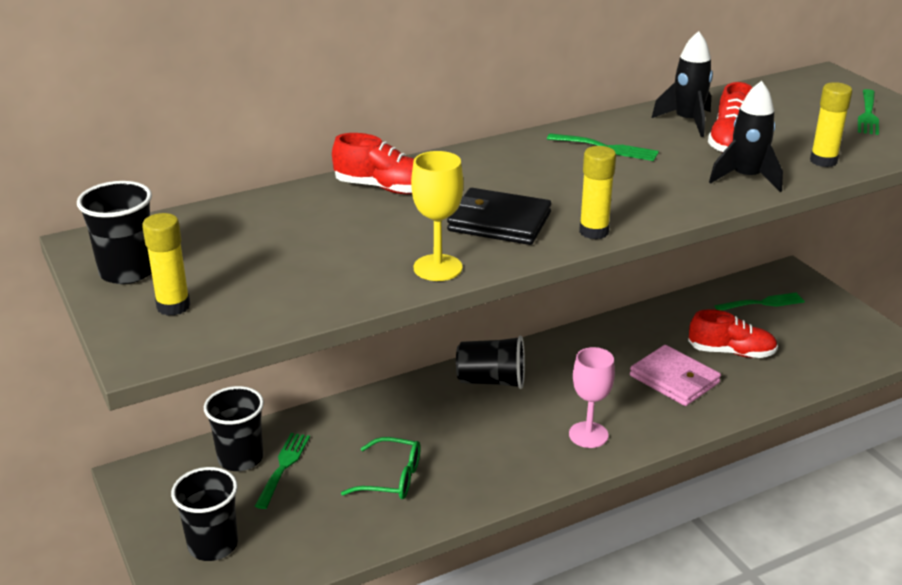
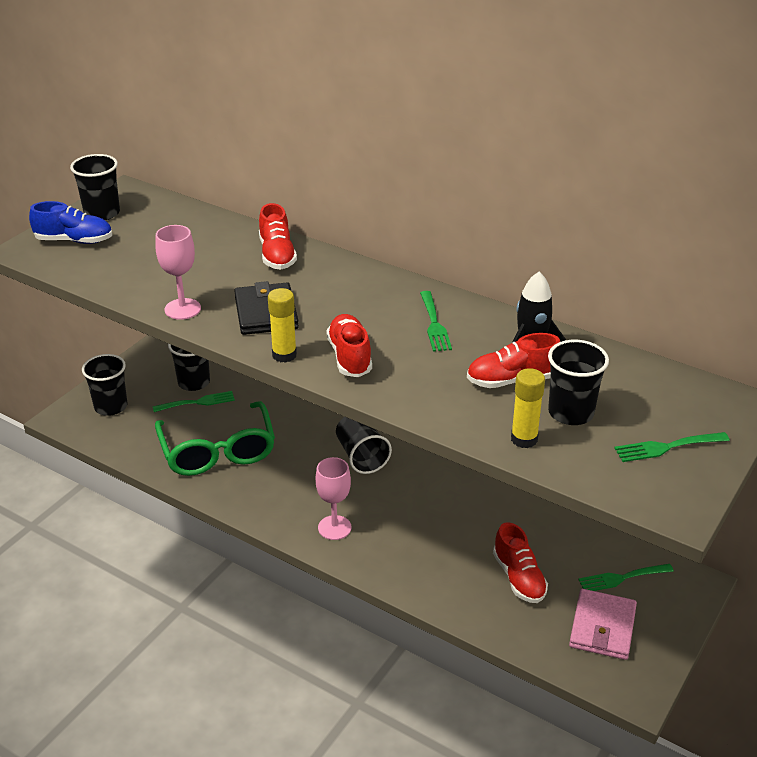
camera: 60 degrees right, 5 degrees up
(173, 306) = (74, 240): yellow glue stick -> blue shoe
(392, 478) = (218, 451): green glasses -> green glasses, size x1.89
(438, 268) = (182, 309): yellow goblet -> pink goblet
(628, 200) = (349, 357): none -> red shoe
(674, 379) = (447, 553): pink wallet -> pink wallet (602, 627)
(746, 178) = (445, 404): black rocket -> none
(763, 303) = (621, 578): green fork -> green fork turned 120 degrees clockwise
(796, 133) = (571, 413): none -> black cup

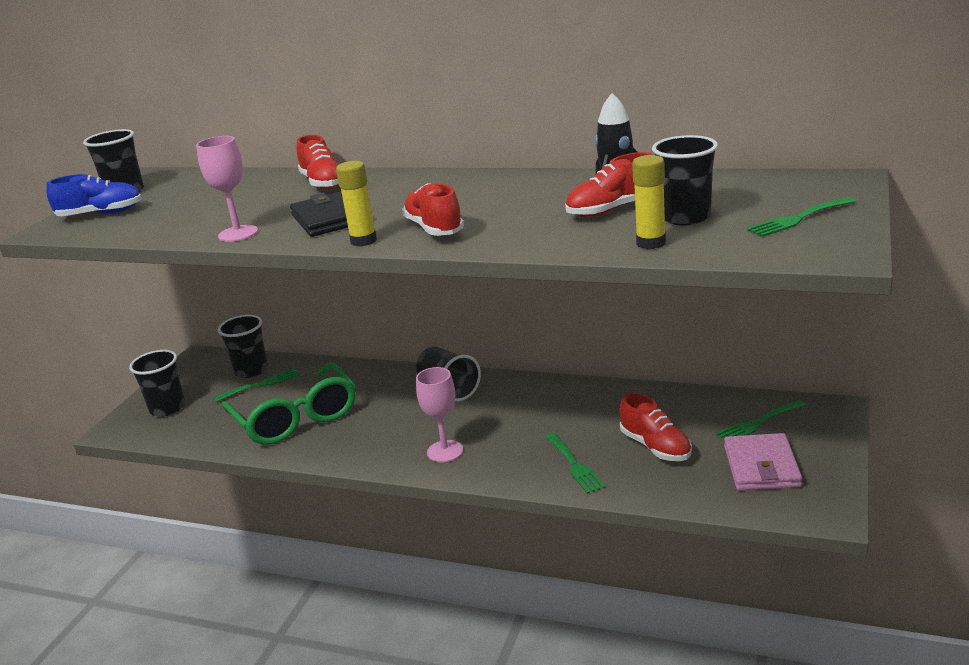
camera: 10 degrees left, 10 degrees down
(434, 324) = (509, 192): green fork -> green fork (574, 465)

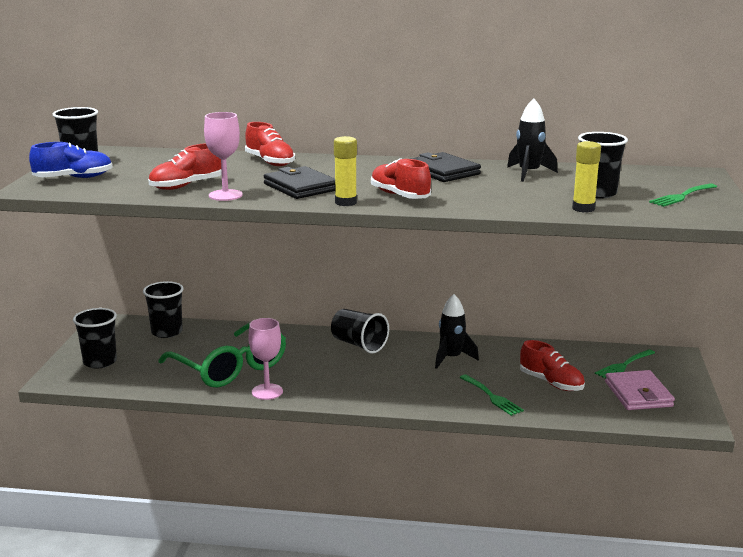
camera: 15 degrees left, 5 degrees down
(261, 385) = (182, 343): green fork -> none
(445, 451) = (378, 389): pink goblet -> pink goblet (267, 392)
(512, 189) = (443, 171): none -> black wallet
(548, 409) = (451, 358): none -> black rocket
(612, 210) = (536, 187): red shoe -> red shoe (186, 186)

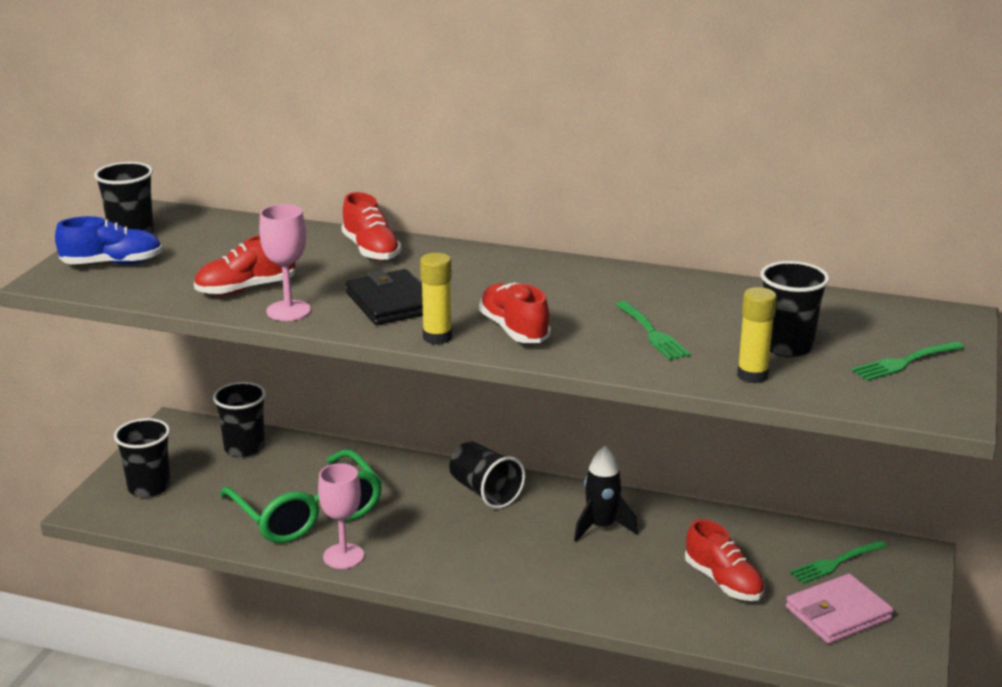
camera: 10 degrees right, 5 degrees up
(443, 171) = (593, 286): black wallet -> none
(492, 397) = (635, 596): green fork -> green fork (652, 333)
(528, 173) = (709, 299): black rocket -> none
(638, 394) = (838, 613): pink wallet -> pink wallet turned 60 degrees clockwise

